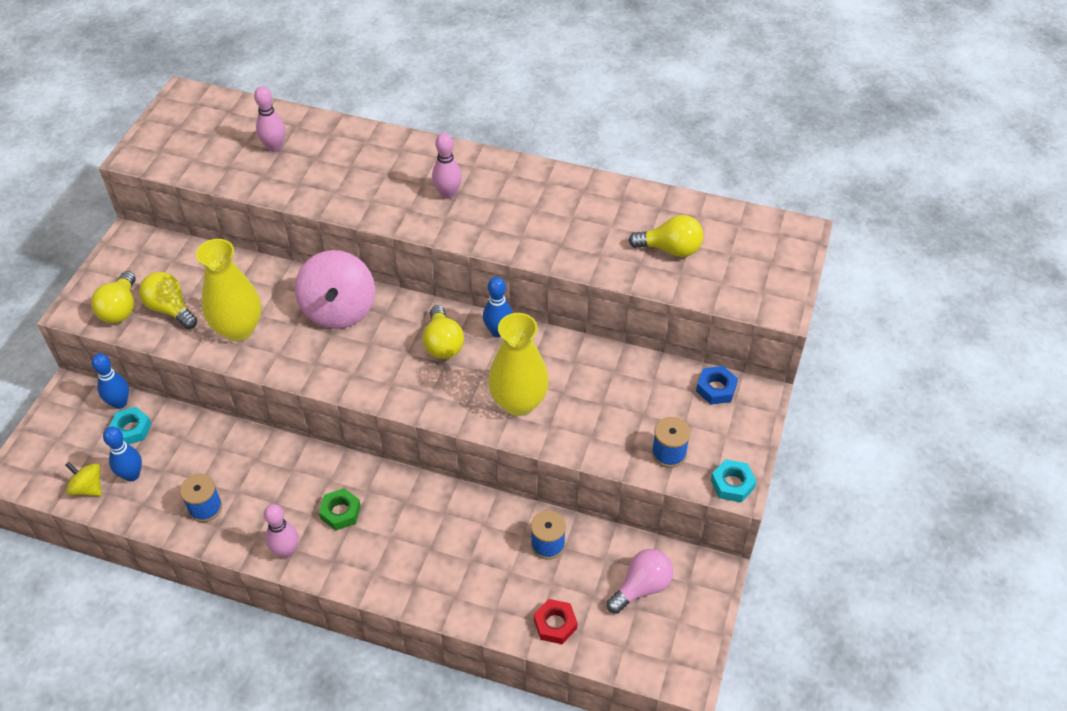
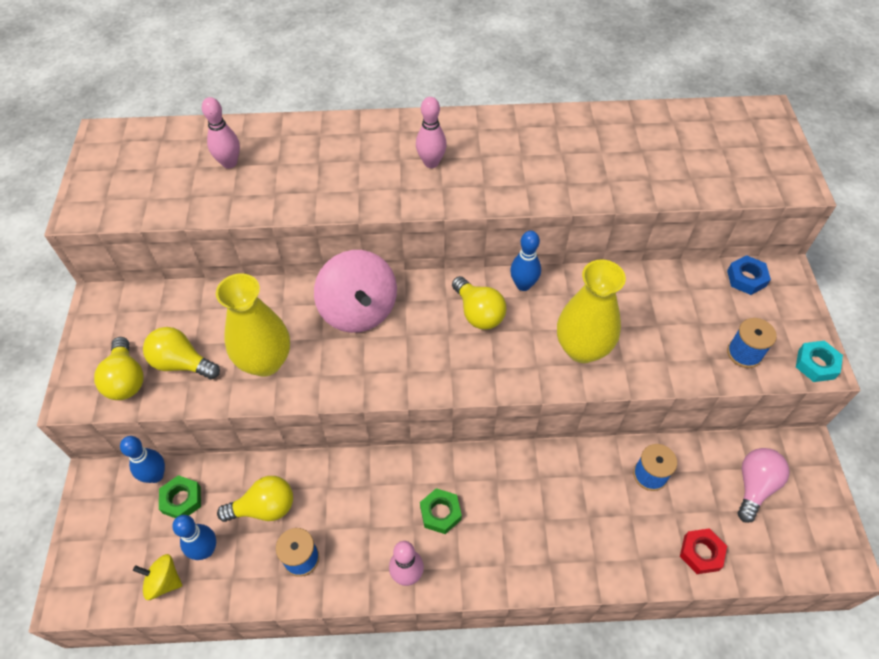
camera: 20 degrees left, 5 degrees up
(131, 429) = (182, 500): turquoise nut -> green nut
(670, 249) = (668, 158): yellow light bulb -> yellow light bulb (264, 508)

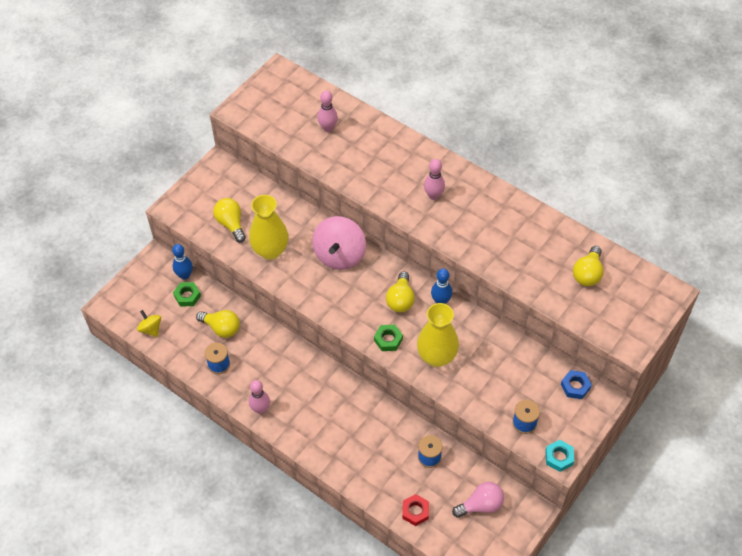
camera: 40 degrees right, 0 degrees up
(126, 379) = (199, 215): yellow light bulb -> yellow light bulb (587, 274)
(205, 550) = (179, 328): blue bowling pin -> none
(440, 513) = (302, 393): green nut -> green nut (388, 340)

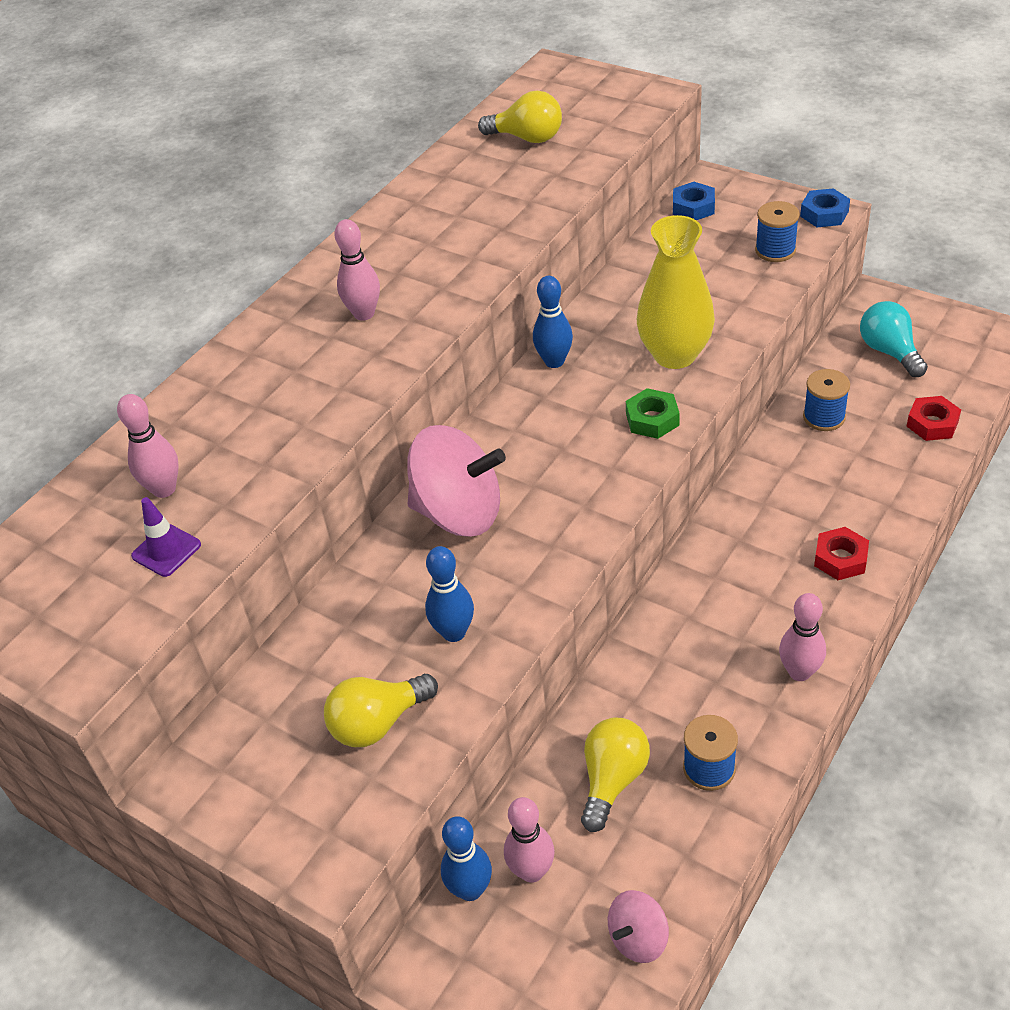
camera: 90 degrees left, 10 degrees down
(151, 329) = (638, 938): yellow spinning top -> pink spinning top
(187, 296) = (532, 871): green nut -> pink bowling pin
(270, 251) = (454, 632): yellow vase -> blue bowling pin
(292, 132) = (166, 550): none -> purple traffic cone
(325, 441) = (840, 559): none -> red nut
(400, 300) = (558, 413): yellow light bulb -> none
(481, 505) = (889, 351): pink light bulb -> turquoise light bulb
(559, 457) = (824, 214): turquoise nut -> blue nut

